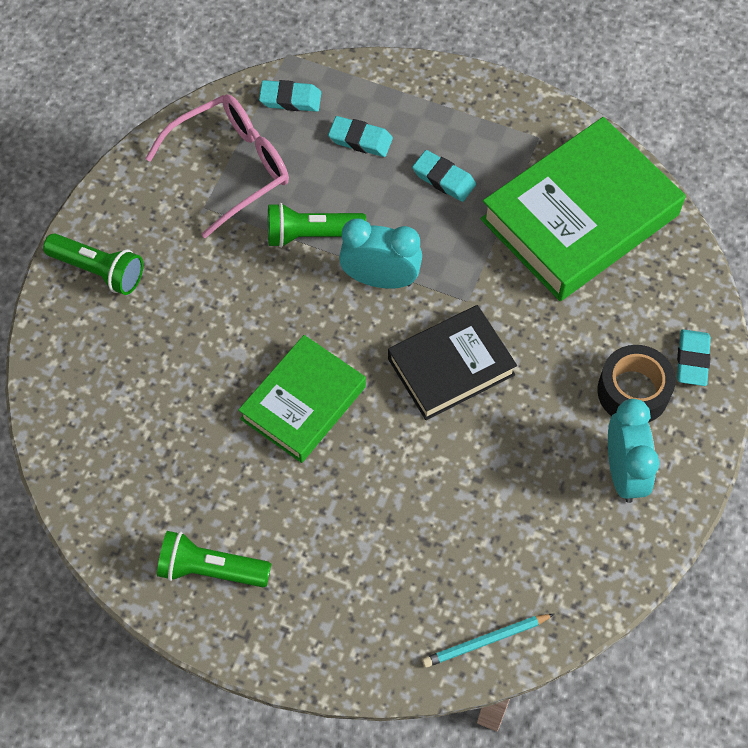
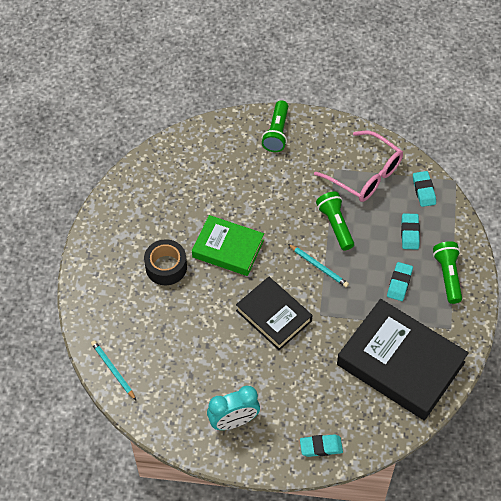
camera: 75 degrees right, 5 degrees down
(211, 569) = (121, 232): green flashlight -> green flashlight (447, 276)
(380, 279) = (318, 266): turquoise clock -> turquoise pencil
(579, 217) = (400, 363): green book -> black book
(633, 391) = (288, 417): black tape -> black tape (166, 267)

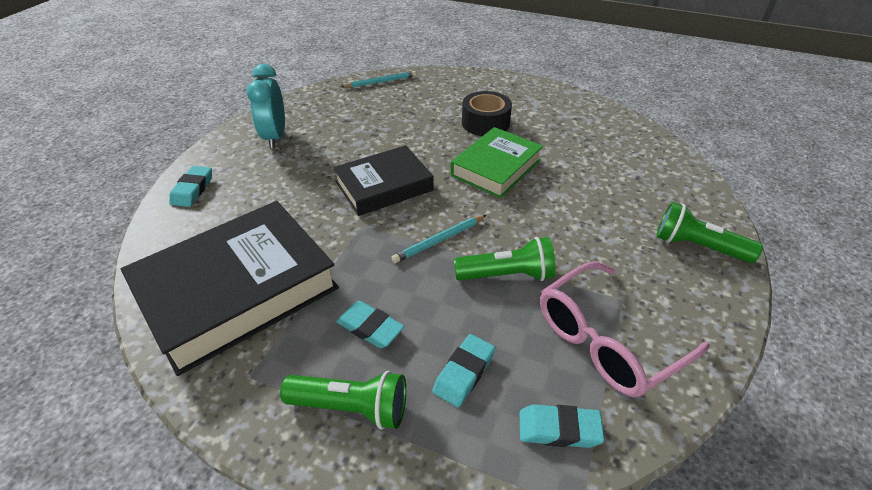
camera: 105 degrees right, 15 degrees down
(409, 233) = (464, 373): turquoise eraser -> turquoise eraser turned 75 degrees counterclockwise

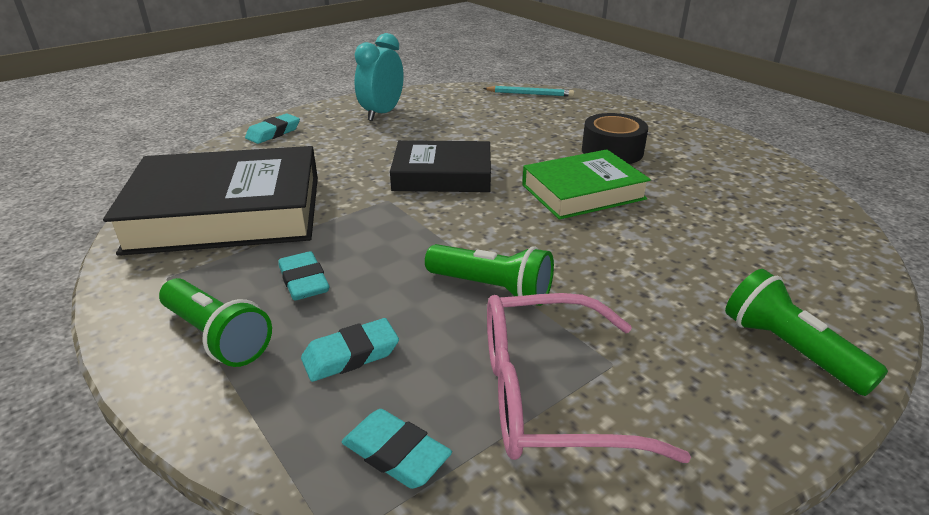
camera: 30 degrees right, 10 degrees down
(439, 240) = (450, 235): turquoise pencil -> none

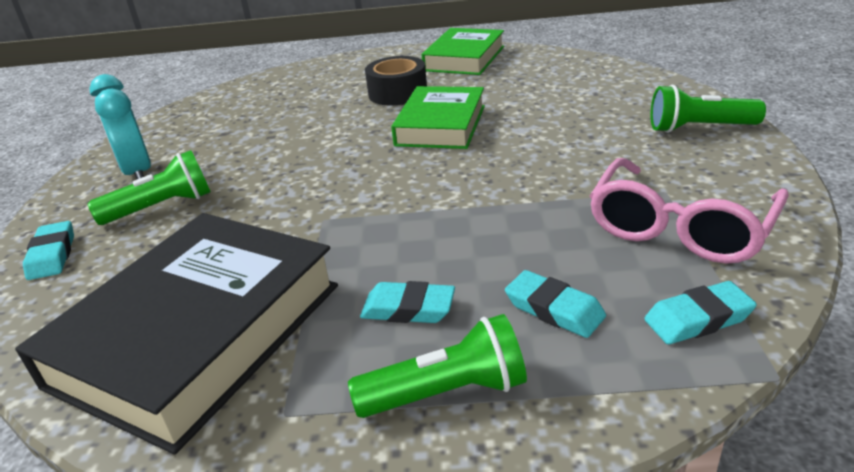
camera: 50 degrees left, 0 degrees up
(351, 355) = (554, 309): turquoise eraser -> turquoise eraser turned 60 degrees counterclockwise
(442, 175) = (320, 177): black book -> none
(492, 288) = (529, 209): green flashlight -> green flashlight (161, 207)
(530, 94) = (242, 90): turquoise pencil -> none
(725, 154) = (464, 58): none -> green book

